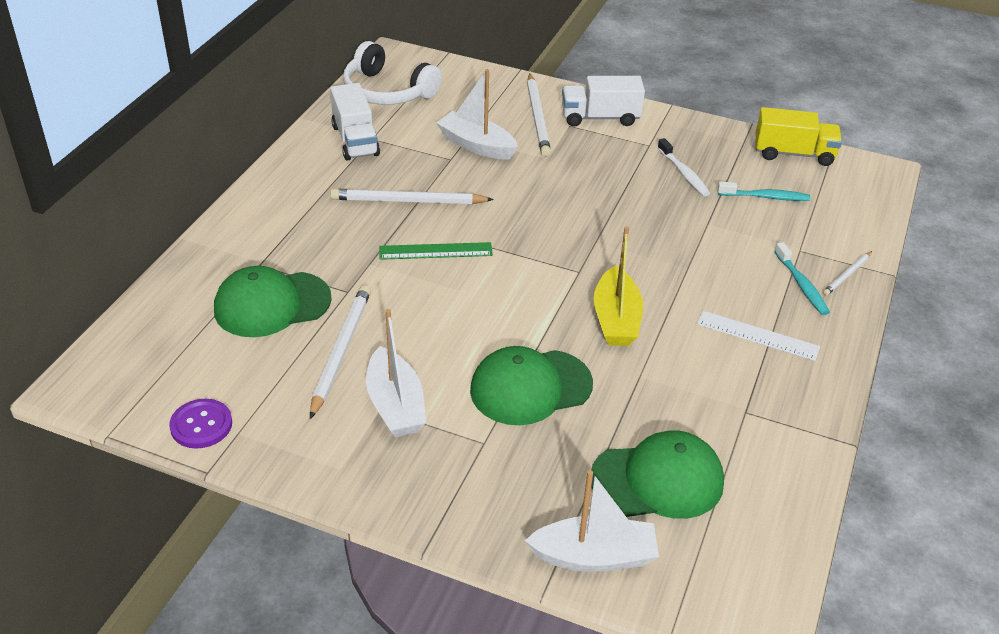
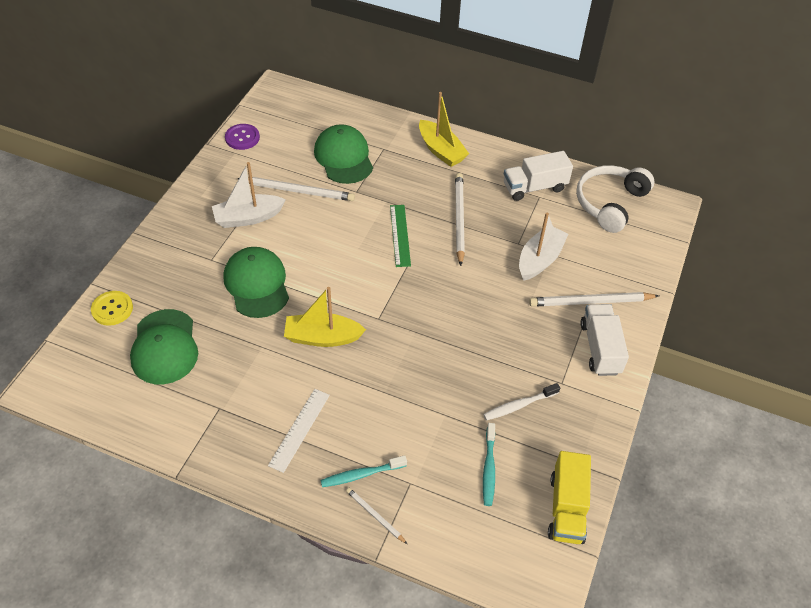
camera: 90 degrees right, 10 degrees up
(273, 211) = (441, 150): none -> yellow boat
(594, 556) = (112, 309): white boat -> yellow button

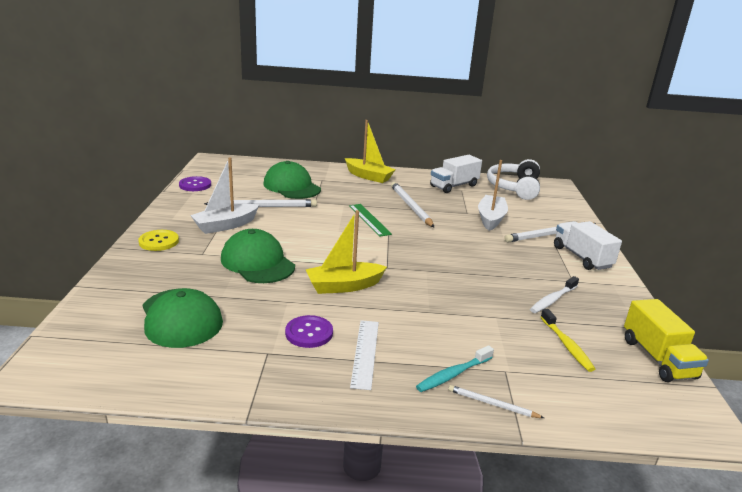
camera: 20 degrees left, 25 degrees down
(112, 309) = (107, 300): yellow button -> yellow button (159, 241)
(263, 393) = (309, 333): none -> purple button
(489, 468) = (566, 345): turquoise toothbrush -> yellow toothbrush

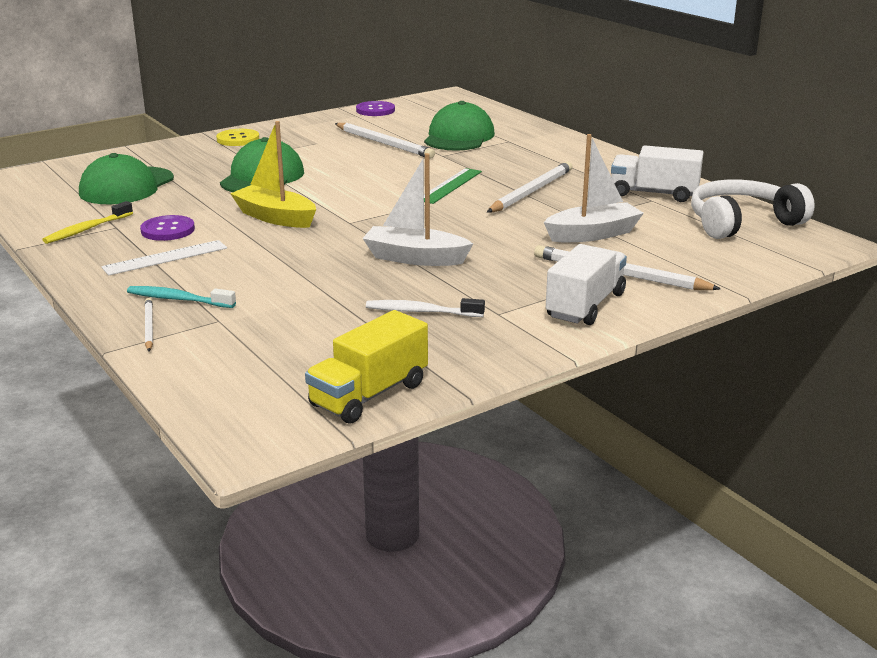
camera: 55 degrees right, 0 degrees up
(225, 225) = (313, 146): white boat -> white boat (415, 258)
(368, 176) = (572, 153): yellow boat -> none
(566, 345) = (319, 339): yellow toothbrush -> yellow toothbrush (87, 229)

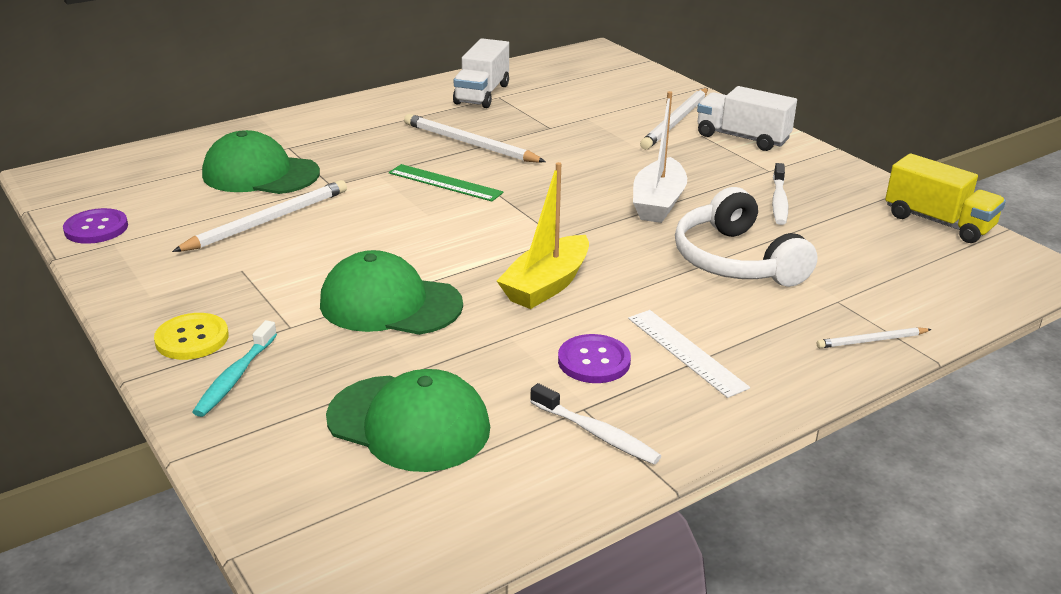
camera: 90 degrees left, 5 degrees up
(87, 229) = (596, 433): yellow toothbrush -> white toothbrush
(178, 299) = (799, 330): turquoise toothbrush -> turquoise toothbrush (235, 377)
(593, 234) = (587, 125): white boat -> none
(742, 223) = (556, 71): white headphones -> white headphones (736, 260)

